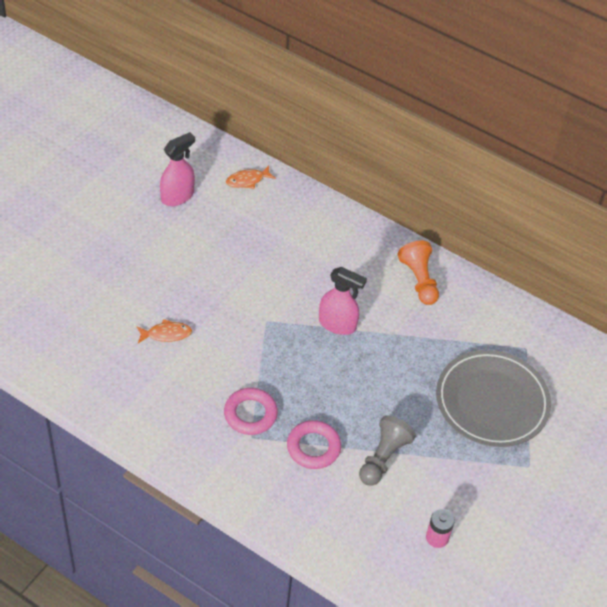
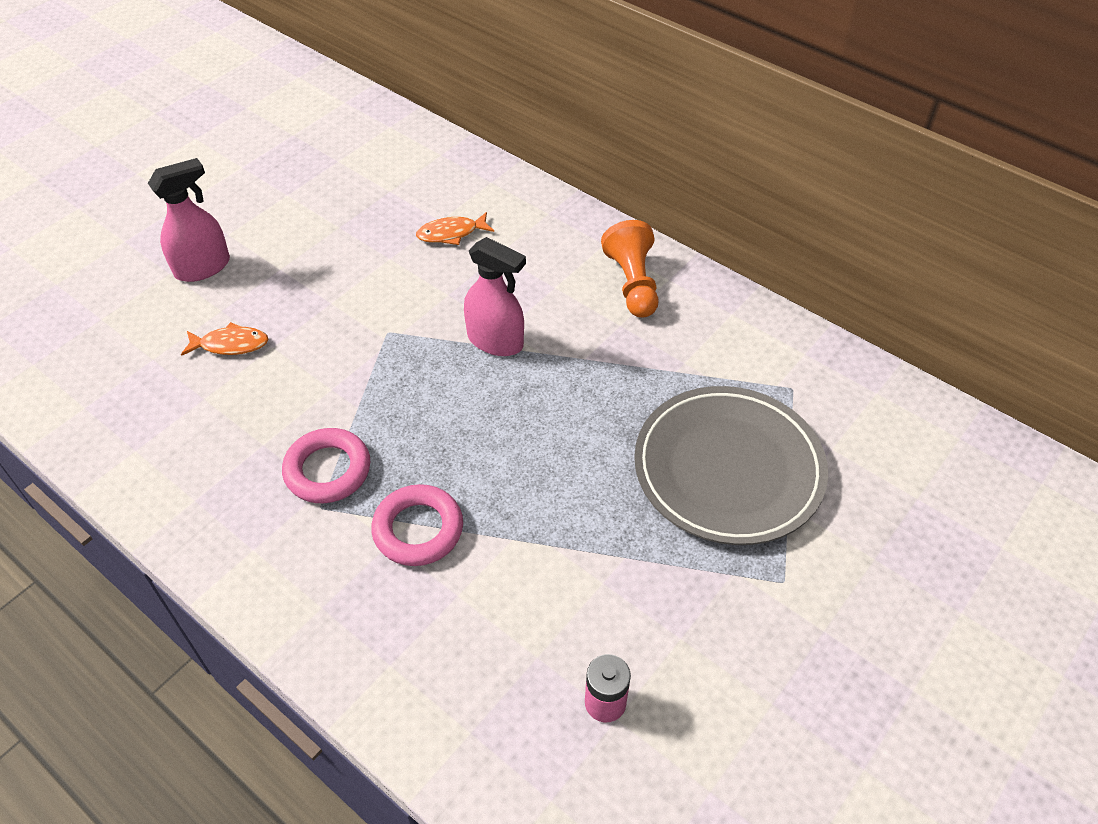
camera: 10 degrees right, 0 degrees up
(177, 196) = (301, 164): pink spray bottle -> pink spray bottle (203, 267)
(247, 180) = (405, 147): orange fish -> orange fish (451, 233)
(383, 458) = (532, 553): grey pawn -> none

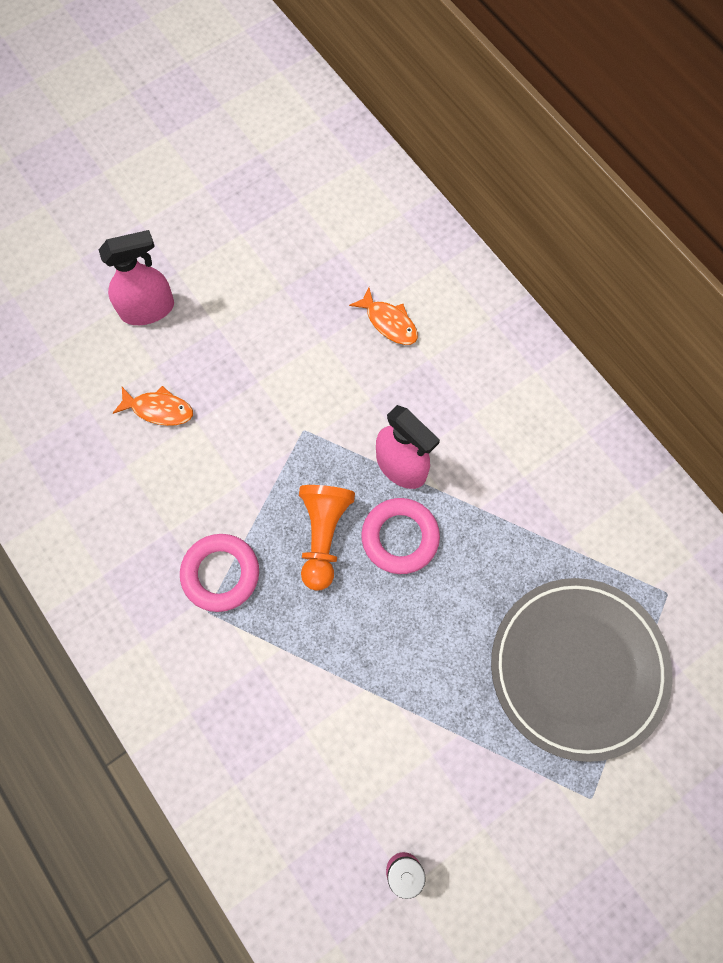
camera: 15 degrees right, 20 degrees up
(418, 529) = (286, 657): pink ring -> pink ring (400, 537)
(451, 233) = (389, 322): orange fish -> orange fish turned 135 degrees counterclockwise
(632, 283) = (550, 429): orange pawn -> orange pawn (323, 536)

